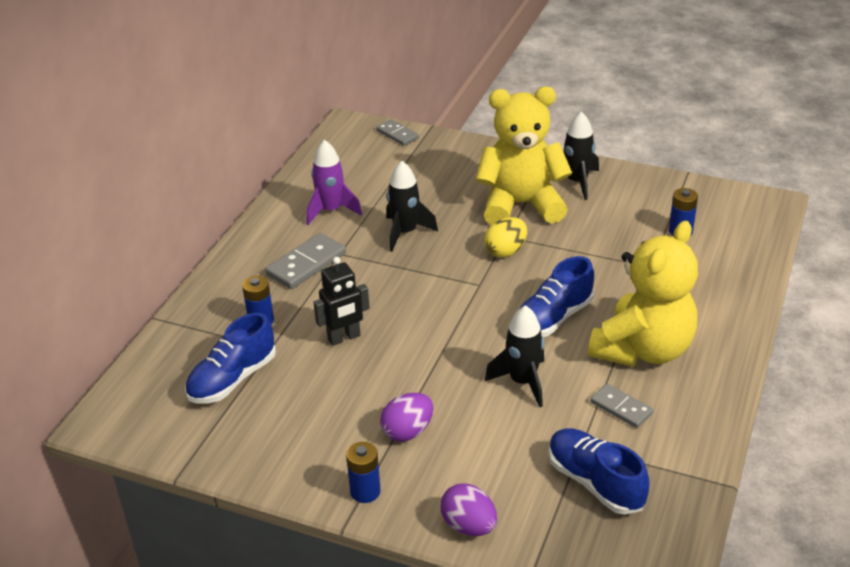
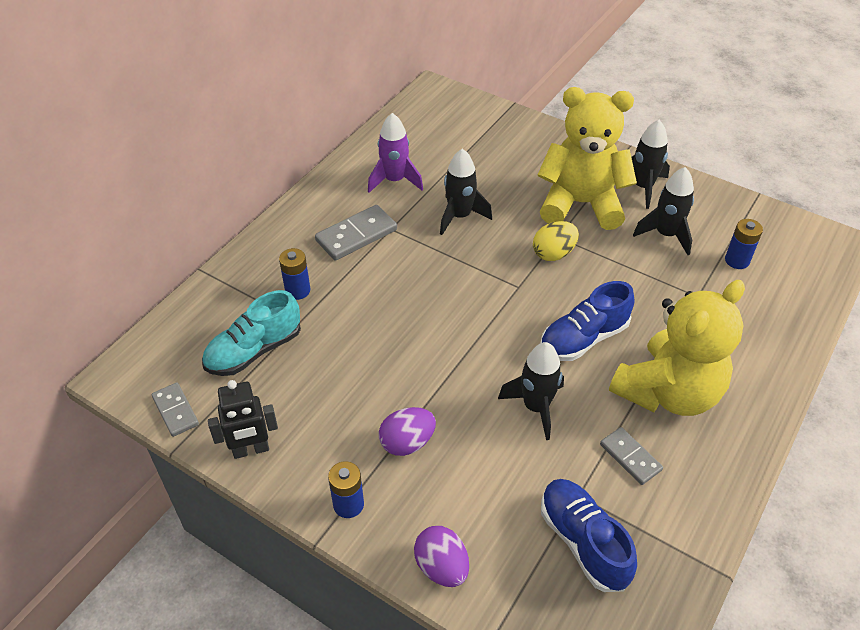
camera: 10 degrees right, 10 degrees up
(232, 379) = (254, 351): blue shoe -> turquoise shoe
(344, 338) = (372, 324): black robot -> black robot (251, 450)
(397, 134) = (478, 107): grey domino -> grey domino (175, 411)
(608, 219) = (665, 235): none -> black rocket

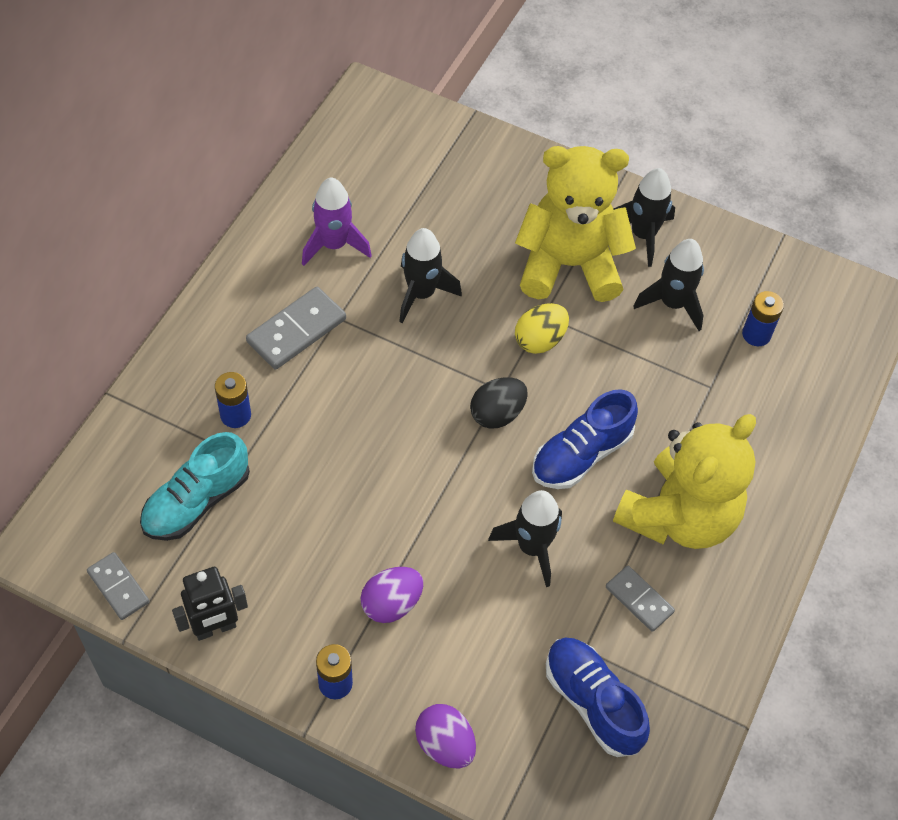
camera: 10 degrees left, 10 degrees up
(513, 304) = (497, 414): none -> black egg

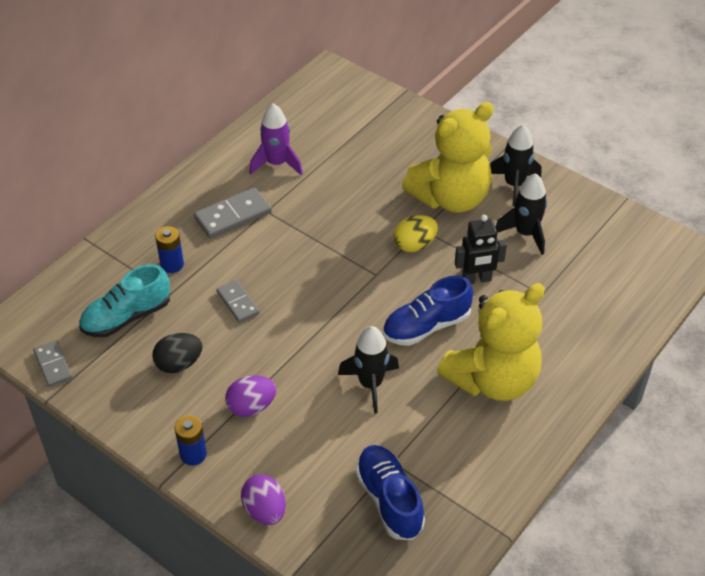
camera: 15 degrees right, 10 degrees down
(215, 628) = (115, 403): black robot -> black robot (476, 279)
(421, 294) = (333, 203): black rocket -> none
(497, 414) = (368, 290): black egg -> black egg (179, 364)
(569, 265) = (451, 198): yellow teddy bear -> yellow teddy bear turned 135 degrees clockwise
(639, 599) = (445, 433): grey domino -> grey domino (238, 303)
(756, 334) = (587, 263): blue battery -> none

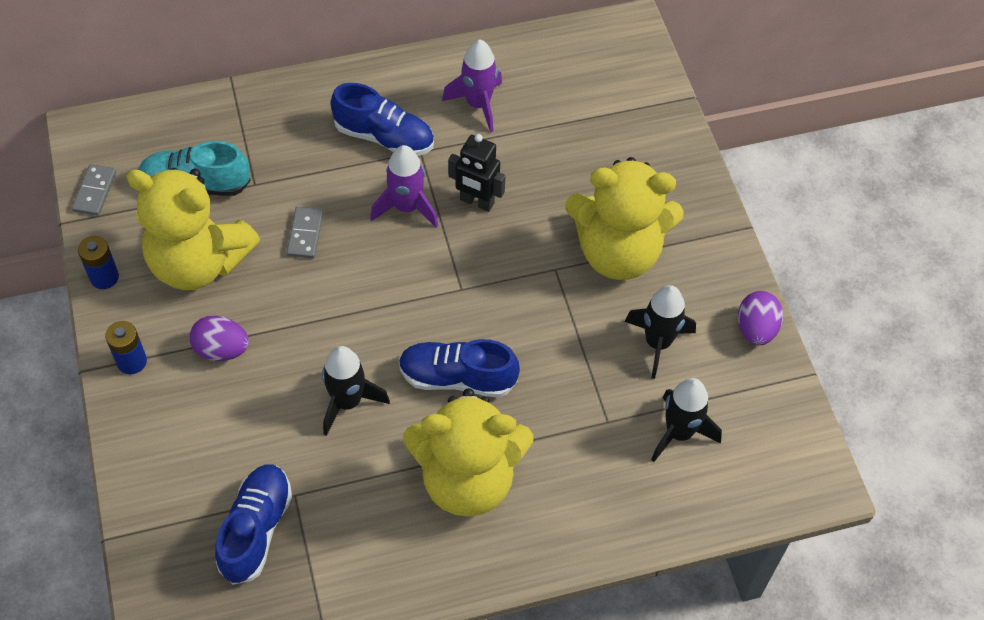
camera: 35 degrees right, 10 degrees up
(172, 264) = (282, 154): blue battery -> blue battery (104, 277)
(179, 364) = (198, 262): black egg -> yellow teddy bear
(233, 215) = (384, 137): grey domino -> blue shoe
(265, 510) = (142, 460): purple egg -> purple egg (756, 329)
(291, 248) = (406, 207): none -> purple rocket
(415, 245) = (530, 282): yellow egg -> none
(476, 279) = (556, 361): black robot -> black robot (476, 202)
(514, 185) = (700, 279): black rocket -> black rocket (679, 433)

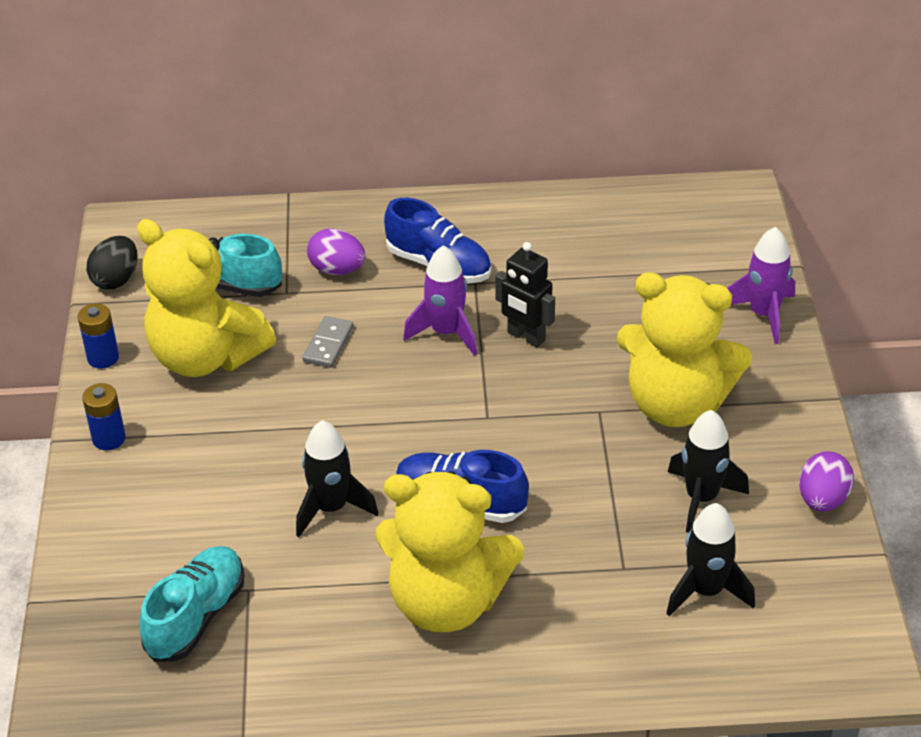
camera: 15 degrees right, 15 degrees down
(94, 191) = (116, 279): grey domino -> black egg
(222, 350) = (208, 440): purple egg -> purple egg (337, 270)
(256, 529) = (196, 617): blue shoe -> turquoise shoe
(478, 104) = (550, 246): purple rocket -> purple rocket (763, 314)

